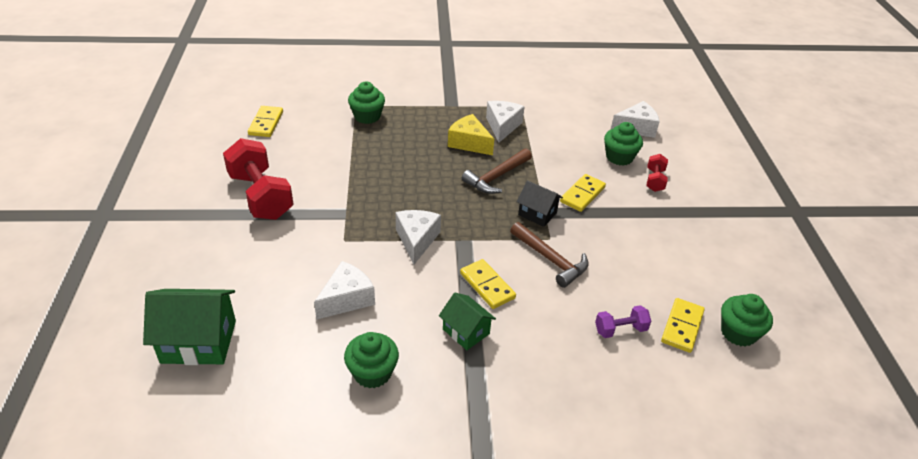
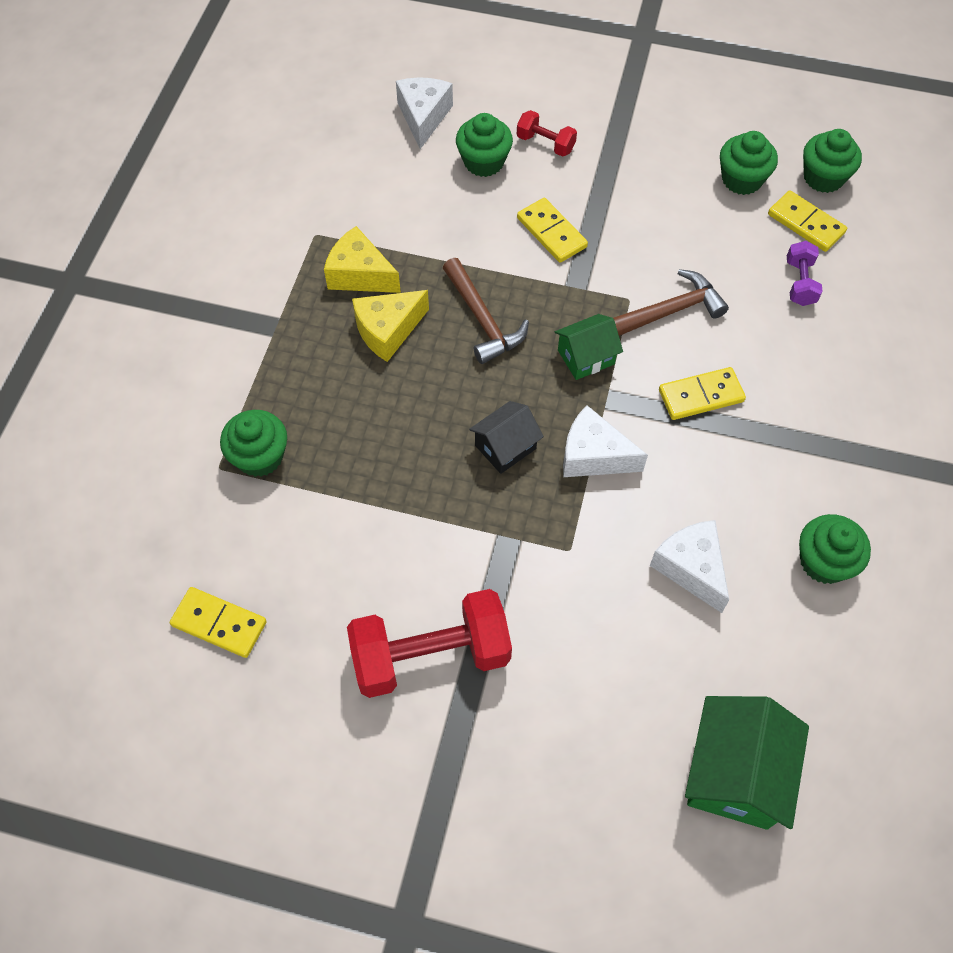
camera: 70 degrees left, 20 degrees up
(466, 331) = (774, 441): green house -> green house (586, 357)
(502, 126) = (360, 274): white cheese -> yellow cheese
(537, 214) = (576, 296): black house -> black house (505, 447)
(698, 283) = (742, 179): none -> green cupcake

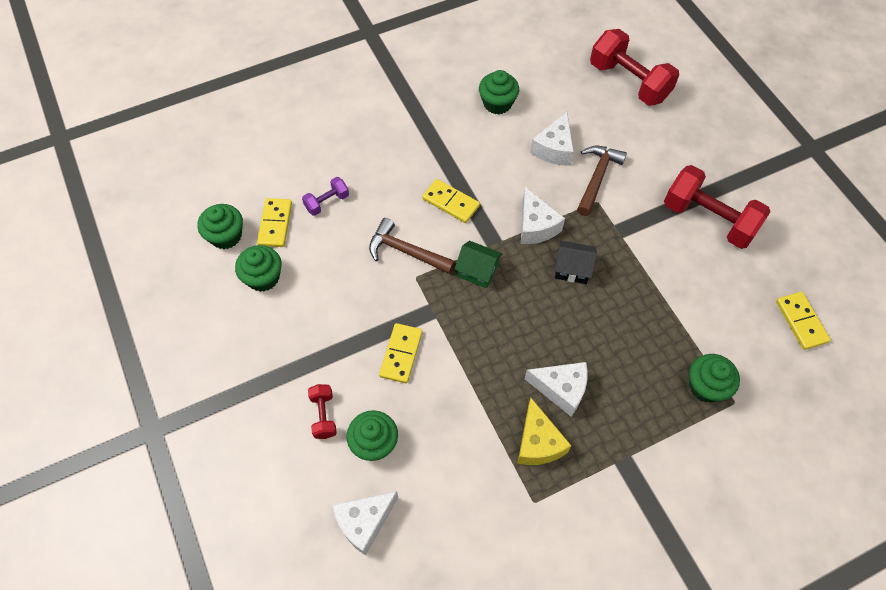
camera: 130 degrees left, 0 degrees up
(388, 330) = (561, 389): yellow cheese -> white cheese
(482, 319) = (503, 343): brown hammer -> brown hammer (597, 178)
(735, 773) = (629, 82): green house -> red dumbbell

